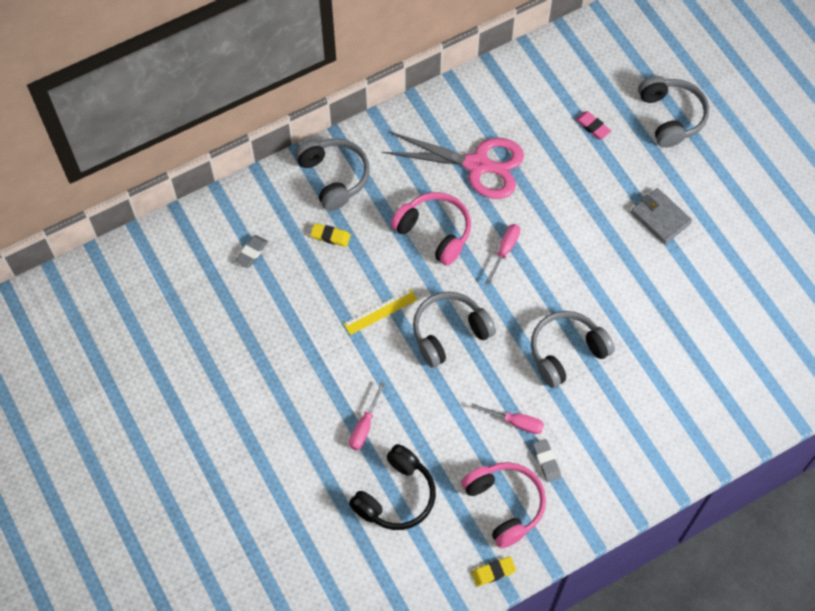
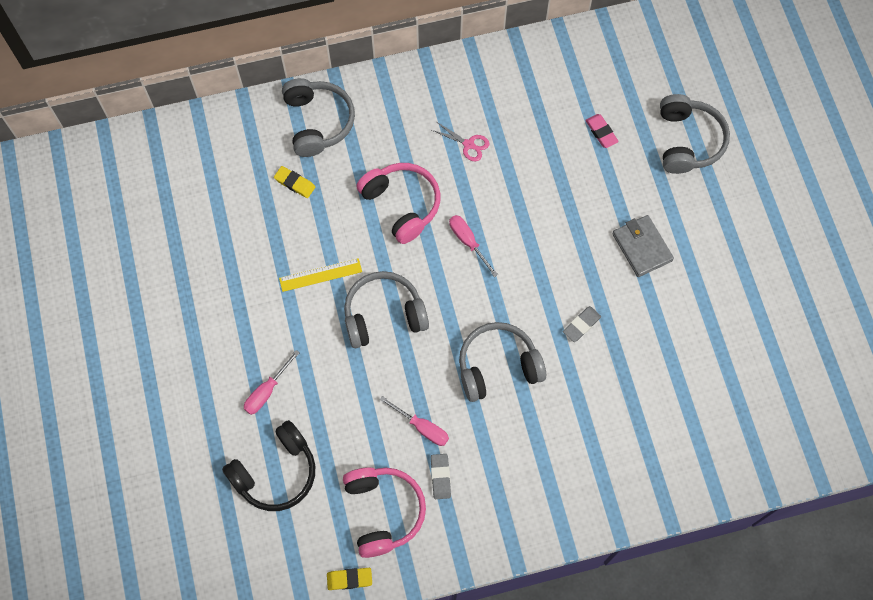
camera: 15 degrees right, 5 degrees up
(252, 252) = (211, 181): grey eraser -> grey eraser (581, 325)
(478, 165) = (469, 144): pink scissors -> pink scissors, size x0.40
(505, 250) = (468, 242): pink screwdriver -> pink screwdriver turned 75 degrees counterclockwise

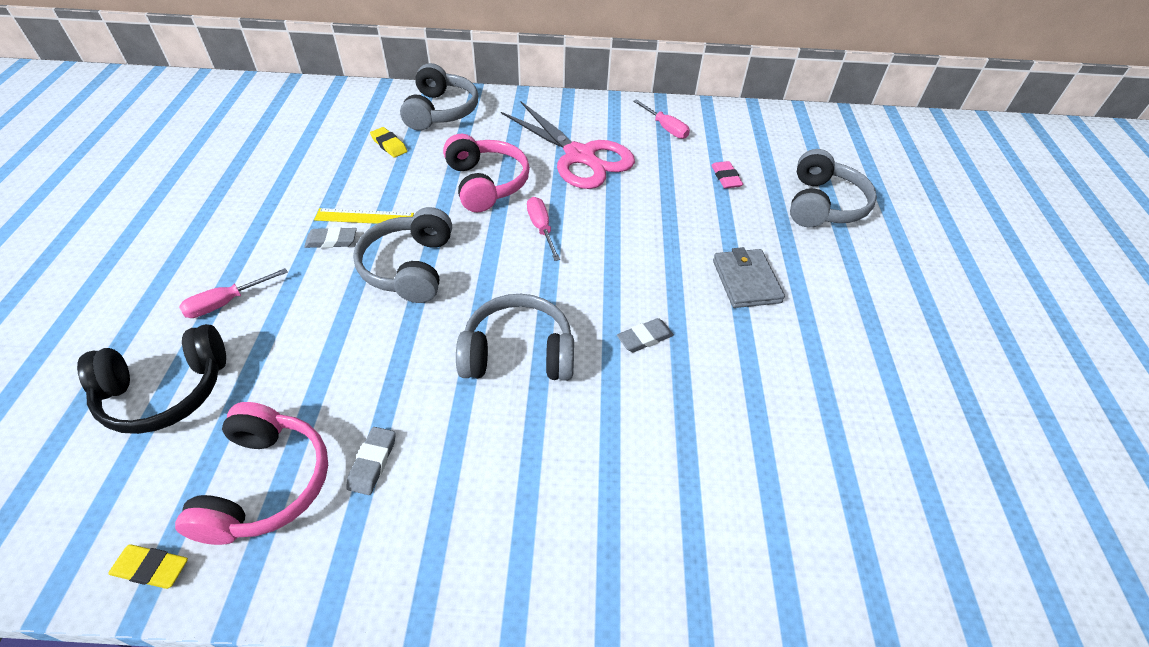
camera: 15 degrees right, 20 degrees down
(309, 308) = (331, 241): none -> grey eraser
(384, 315) = (409, 267): grey headphones -> grey headphones turned 90 degrees counterclockwise
(422, 427) = (384, 393): pink screwdriver -> pink screwdriver (665, 128)
(469, 144) = (580, 156): pink scissors -> pink scissors, size x2.48

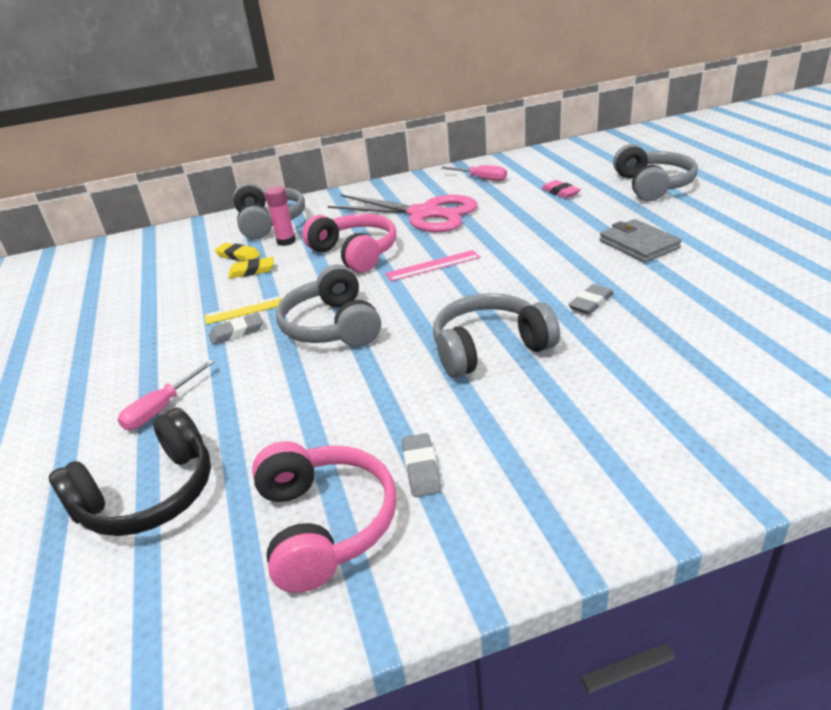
camera: 15 degrees left, 15 degrees down
(151, 568) = (252, 640): yellow eraser -> yellow eraser (252, 271)
(439, 143) = (286, 241): none -> pink glue stick
(541, 228) = (433, 266): pink screwdriver -> pink ruler

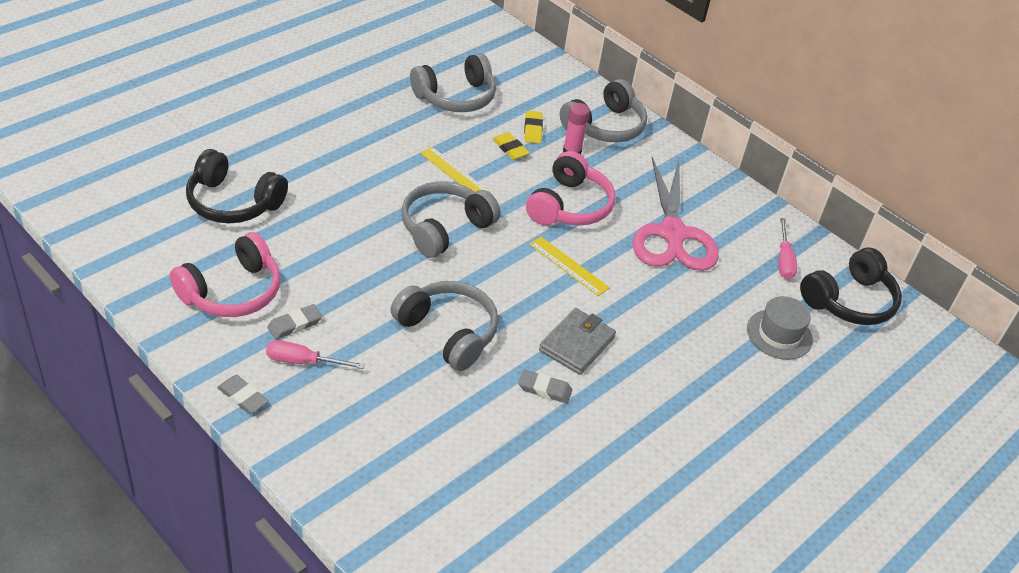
camera: 55 degrees right, 10 degrees up
(161, 408) = (313, 172): pink screwdriver -> pink screwdriver (303, 362)
(237, 332) = (415, 175): grey eraser -> grey eraser (243, 397)
(433, 266) = (568, 266): pink ruler -> yellow ruler
(536, 164) = (849, 301): none -> black headphones
(560, 192) = (779, 334): pink eraser -> grey hat
(638, 245) = (677, 414): grey wallet -> grey wallet (576, 344)
(652, 185) = (838, 416): grey headphones -> grey headphones (456, 97)

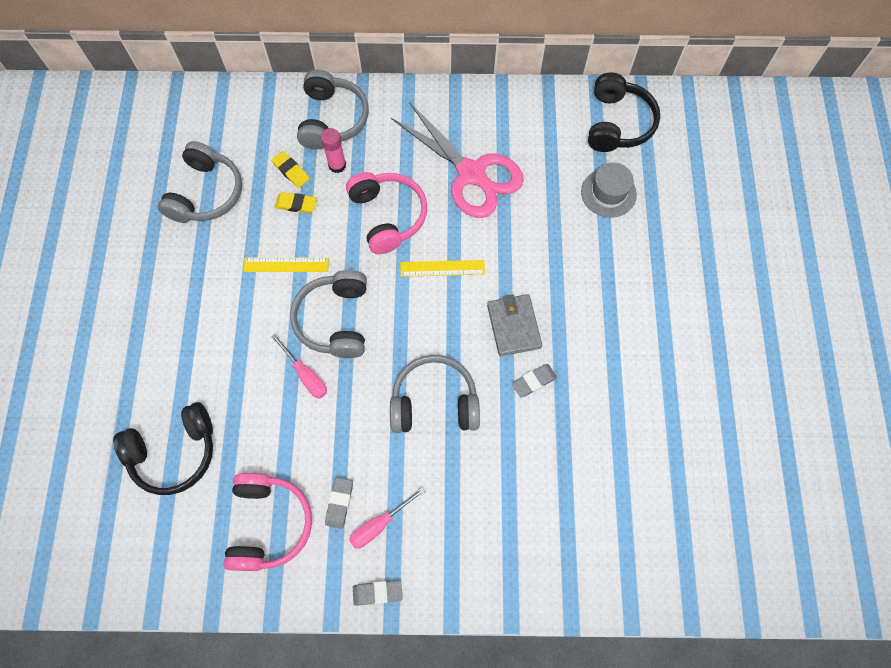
camera: 40 degrees left, 25 degrees up
(784, 260) = (552, 128): pink screwdriver -> pink screwdriver (305, 375)

